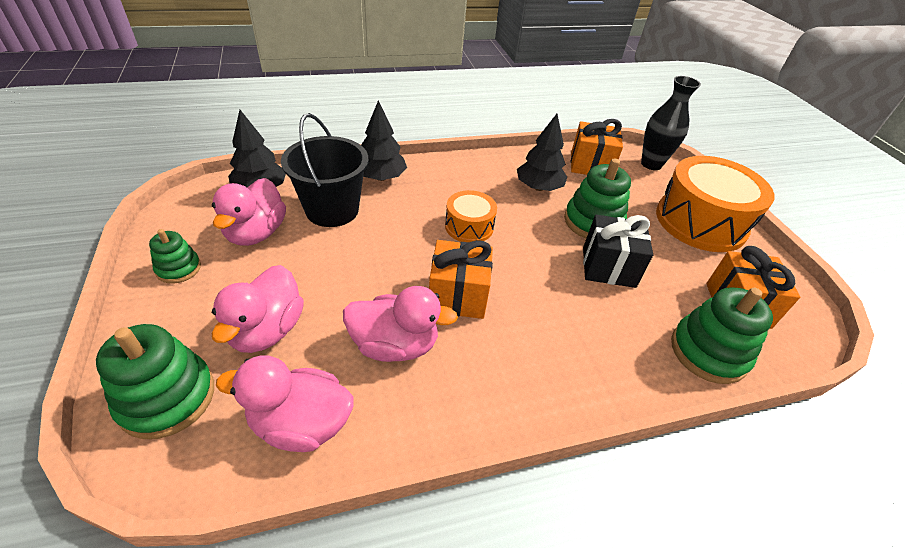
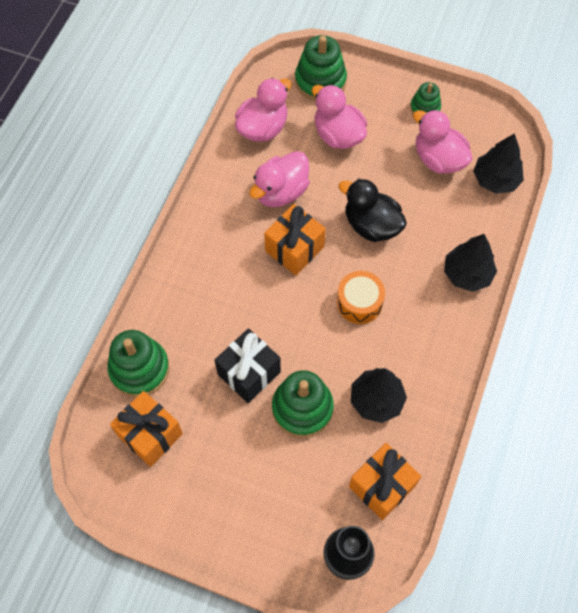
camera: 130 degrees right, 20 degrees up
(332, 210) = (439, 217): black bucket -> none
(379, 250) = (371, 225): none -> black duck
(700, 222) = (239, 512): orange drum -> none

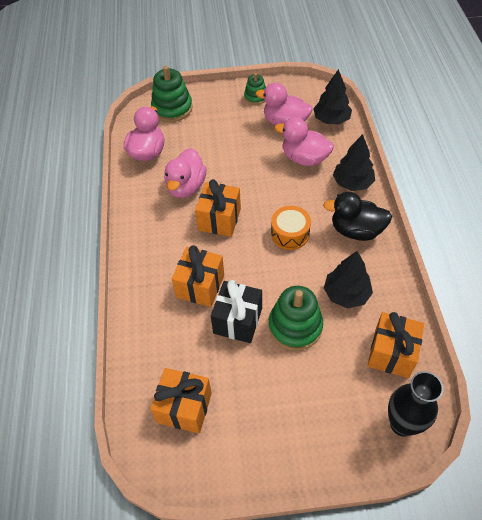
camera: 25 degrees left, 10 degrees down
(139, 369) = (146, 360): green stacking toy -> none
(233, 316) = (200, 286): none -> orange gift
(338, 135) = (205, 135): pink duck -> pink duck (304, 158)
(371, 225) = (266, 181): black duck -> black duck (356, 230)

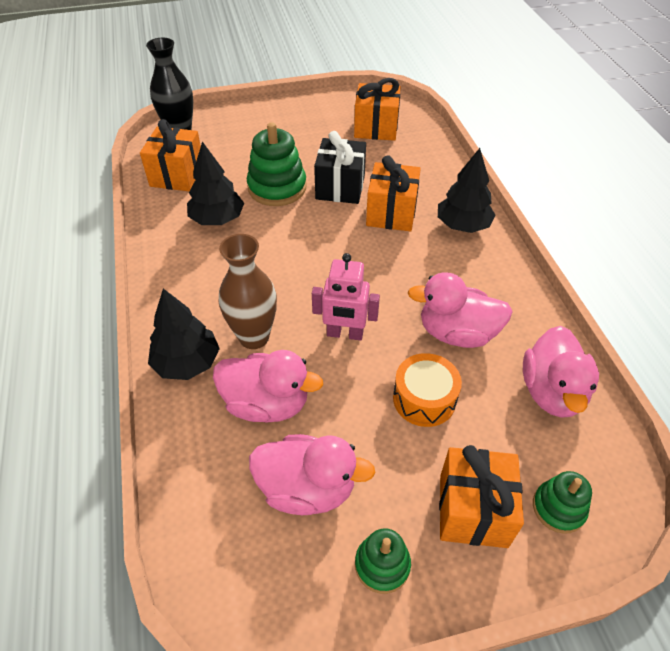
camera: 170 degrees right, 5 degrees down
(172, 108) = (558, 508): green stacking toy -> green stacking toy, size x0.58
(186, 187) = (457, 333): pink duck -> pink duck turned 90 degrees counterclockwise
(219, 219) = (389, 289): orange gift -> orange gift (473, 510)
(255, 192) = (345, 334): none -> pink robot
(290, 234) = (287, 278): orange drum -> orange drum (424, 399)
(312, 195) = (254, 337): none -> brown vase
(331, 120) = (209, 507): black tree -> black tree (463, 225)
(356, 230) = (193, 290): black duck -> none

